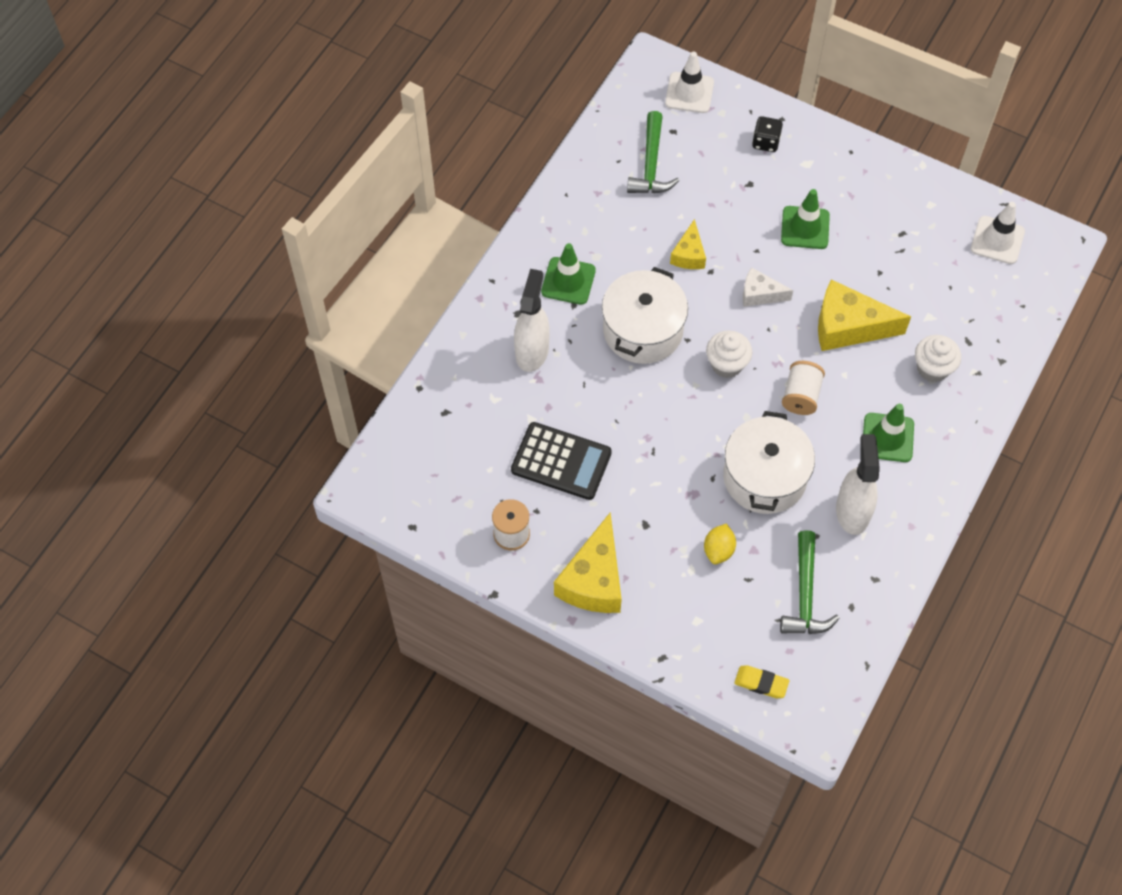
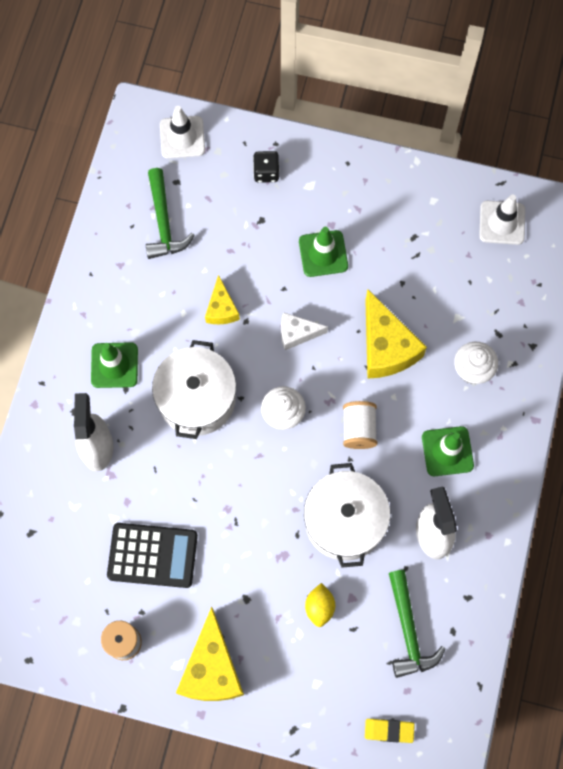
camera: 15 degrees left, 10 degrees up
(848, 327) = (386, 347): yellow cheese -> yellow cheese turned 105 degrees counterclockwise

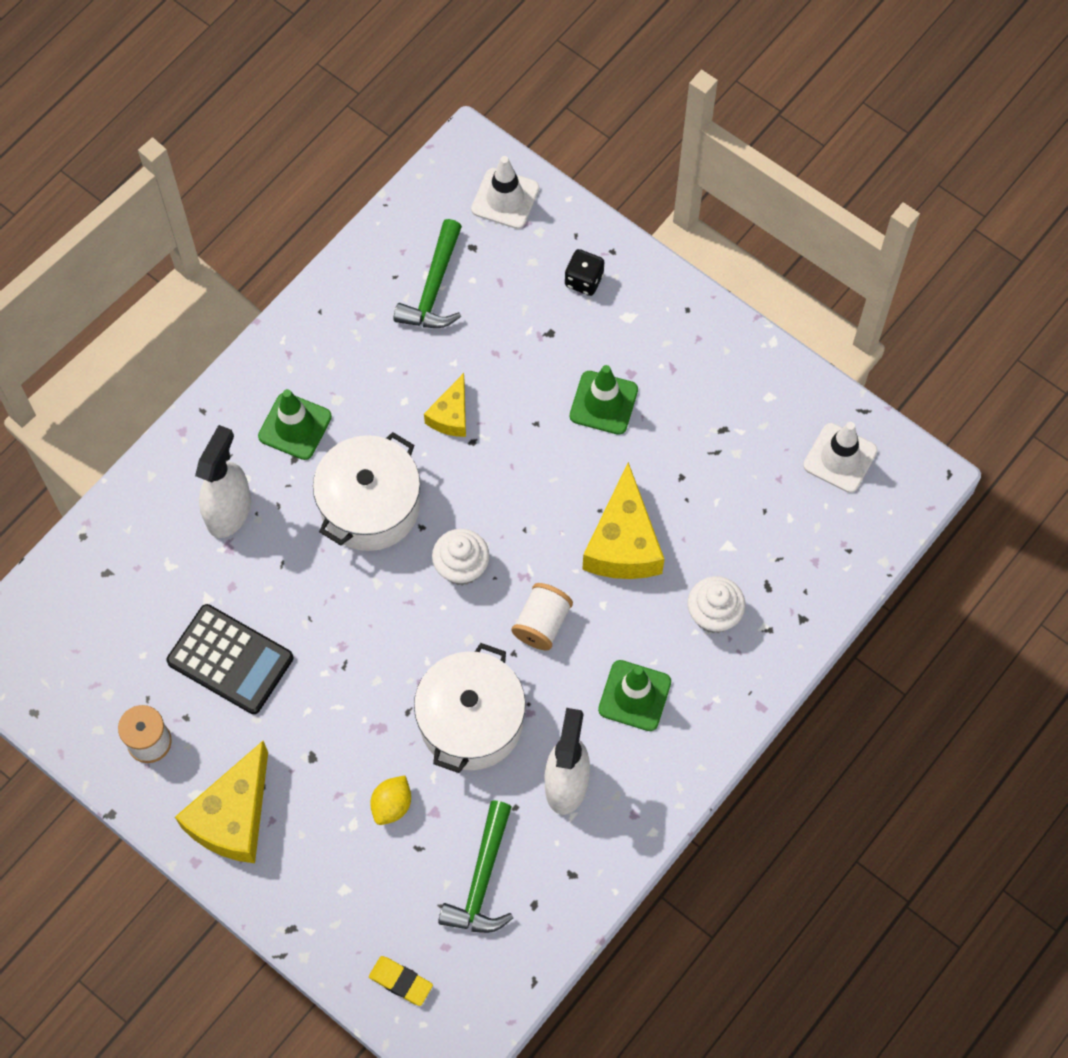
camera: 25 degrees right, 5 degrees down
(297, 334) = (525, 482): white cheese -> none

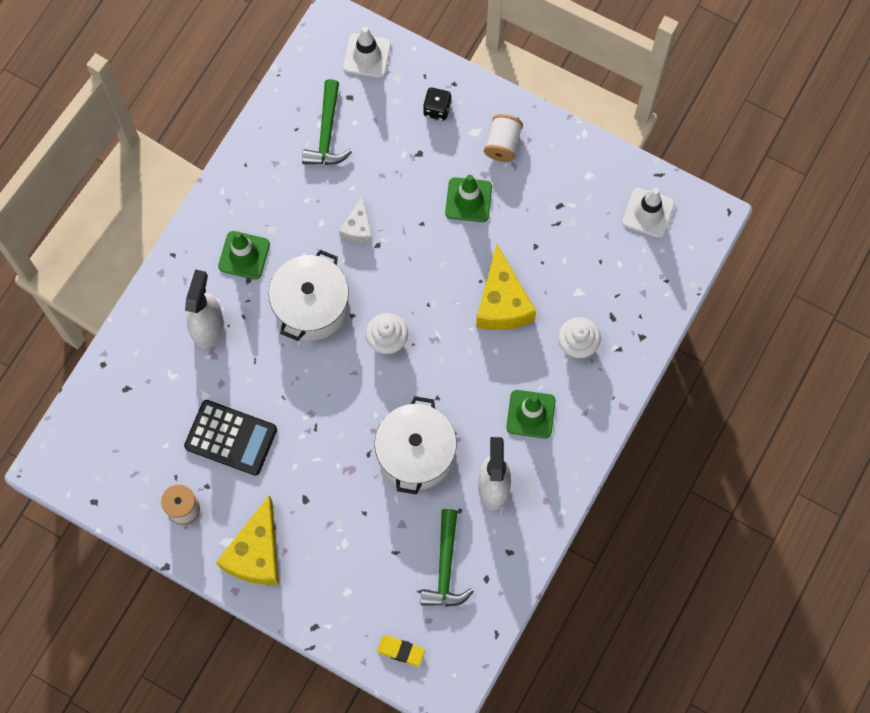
camera: 10 degrees left, 5 degrees up
(392, 805) = (370, 524): yellow lemon -> none
(451, 415) = (358, 228): yellow cheese -> white cheese
(542, 623) = (454, 372): white spool -> white spool (502, 144)

